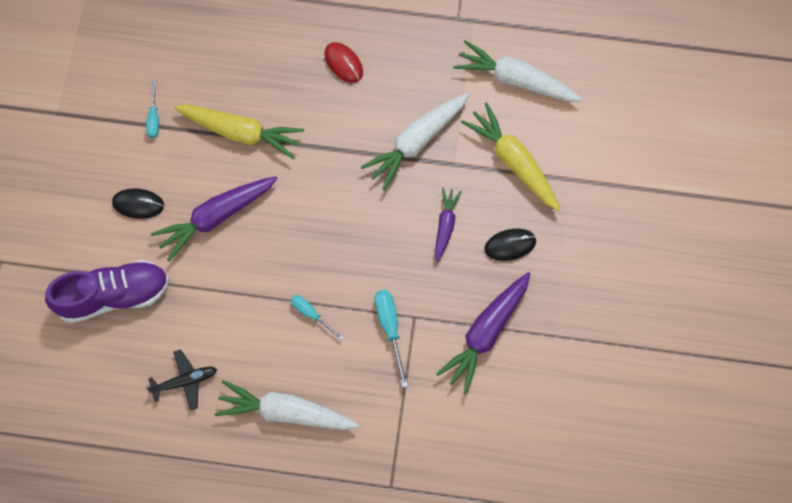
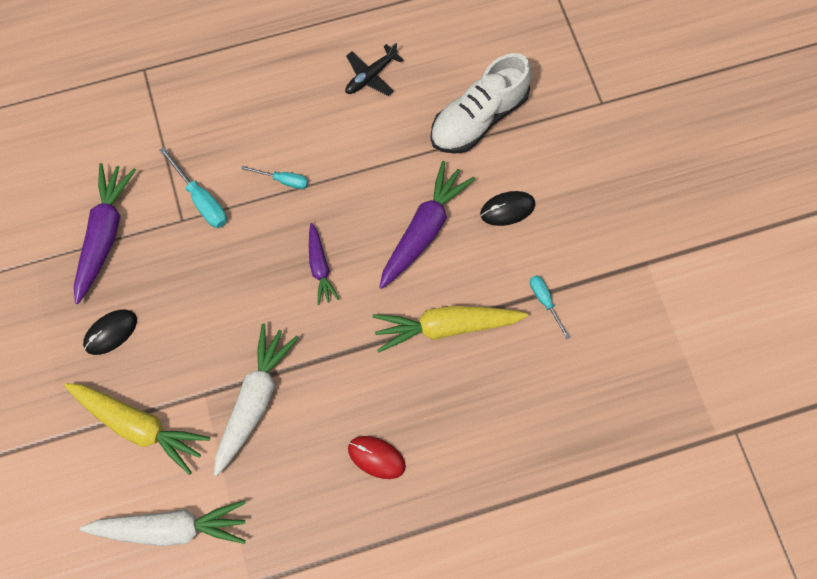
camera: 155 degrees right, 0 degrees up
(114, 296) = (478, 118): purple shoe -> white shoe
(286, 412) = (266, 89): white carrot -> none
(445, 226) = (186, 322): purple carrot -> purple carrot (320, 267)

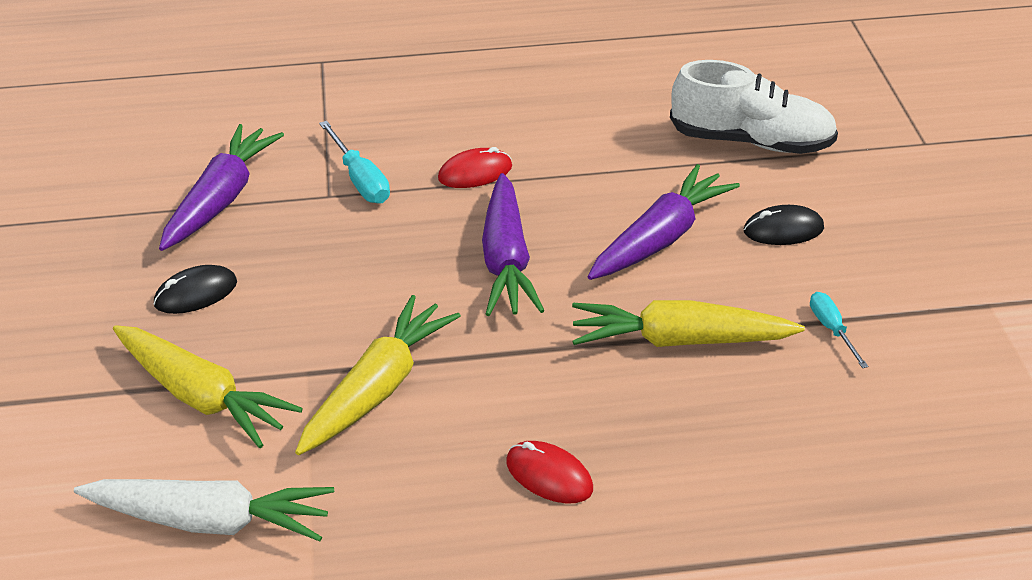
camera: 10 degrees right, 30 degrees down
(254, 401) = (377, 389): white carrot -> yellow carrot
(283, 180) = (475, 172): turquoise screwdriver -> red mouse
(320, 267) = (506, 259): purple carrot -> purple carrot, size x1.74
(371, 76) = (611, 92): black plane -> none
(478, 118) = (751, 141): white shoe -> white shoe turned 135 degrees counterclockwise

